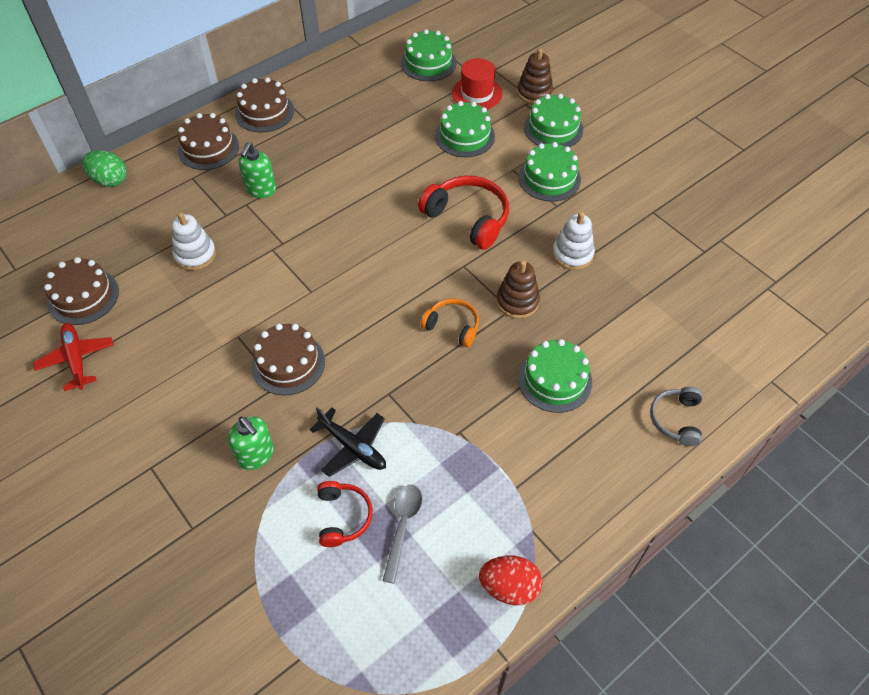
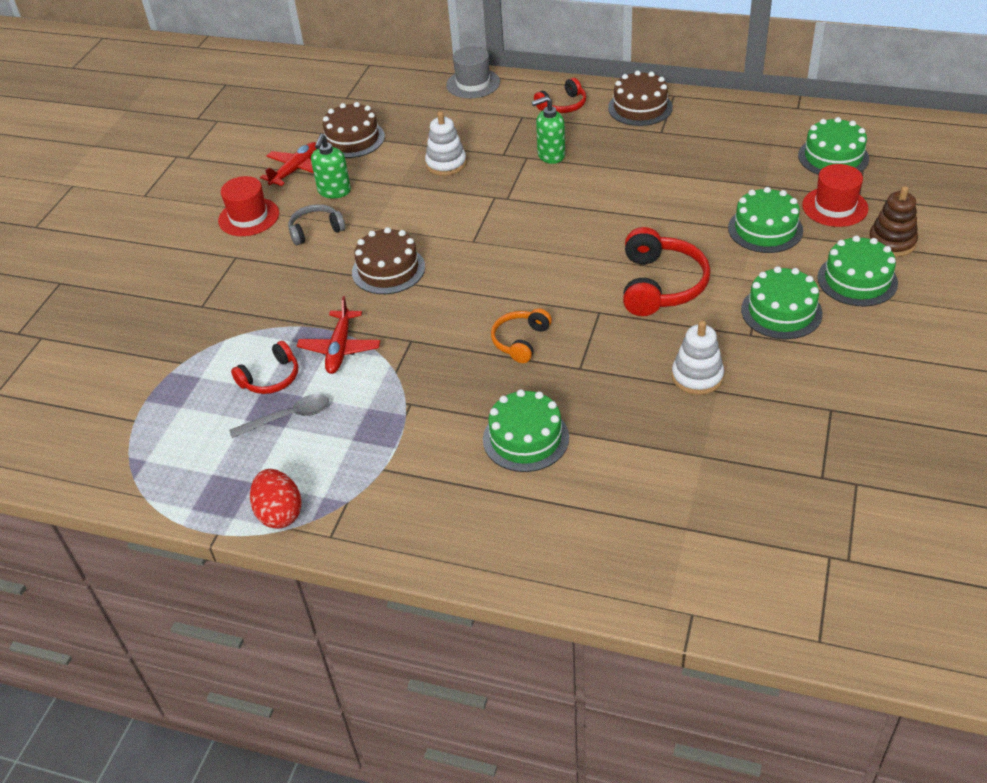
camera: 60 degrees right, 10 degrees down
(103, 429) = (249, 217): none -> red hat
(110, 180) = (473, 83): green egg -> grey hat
(208, 148) = (563, 105): brown cake -> red headphones
(256, 455) = (288, 301): green soap dispenser -> green soap dispenser (334, 191)
(353, 447) = (340, 348): black plane -> red plane
(452, 326) = (520, 341): orange headphones -> orange headphones turned 150 degrees counterclockwise
(517, 302) = (594, 368): brown stacking toy -> none
(676, 419) = (562, 552): grey headphones -> grey headphones (316, 230)

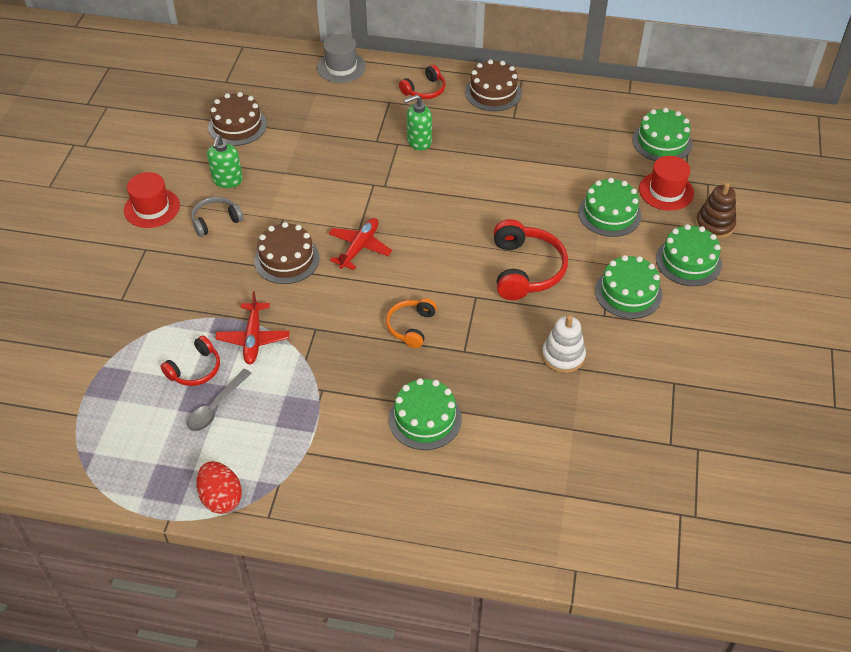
camera: 10 degrees left, 5 degrees up
(288, 417) = (216, 407): grey spoon -> grey spoon turned 150 degrees clockwise
(296, 170) = (189, 158): red plane -> red plane (359, 247)
(446, 164) = (326, 151): white stacking toy -> none

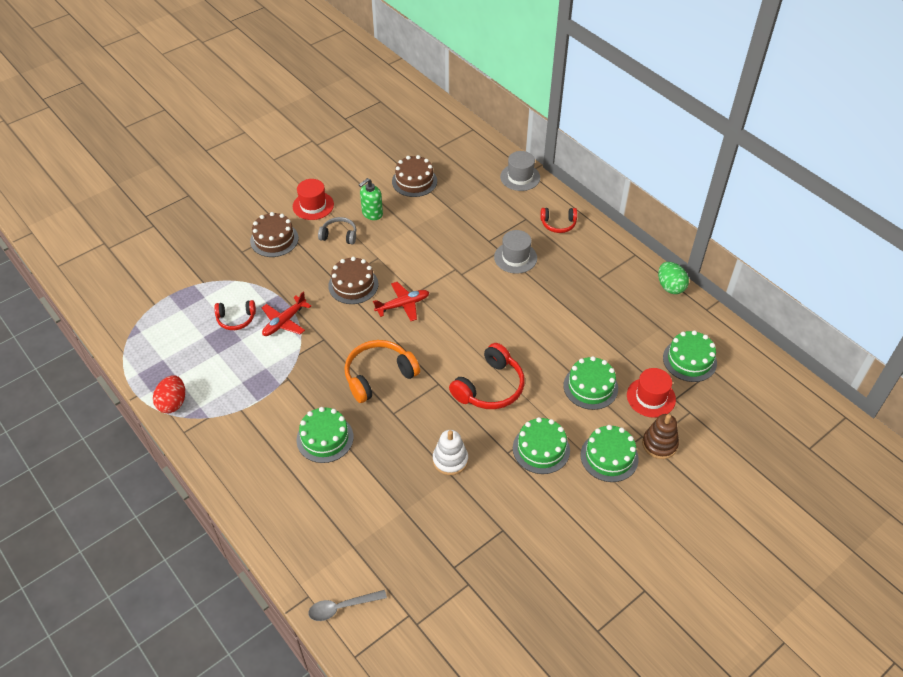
camera: 40 degrees right, 0 degrees up
(216, 407) = (224, 348): grey spoon -> grey spoon (342, 607)
(411, 326) = (379, 376): orange headphones -> orange headphones, size x1.68
(419, 142) = (515, 257): green soap dispenser -> grey hat
(493, 92) = (604, 252): brown cake -> brown cake (274, 239)
(580, 90) = (670, 287): none -> green egg

